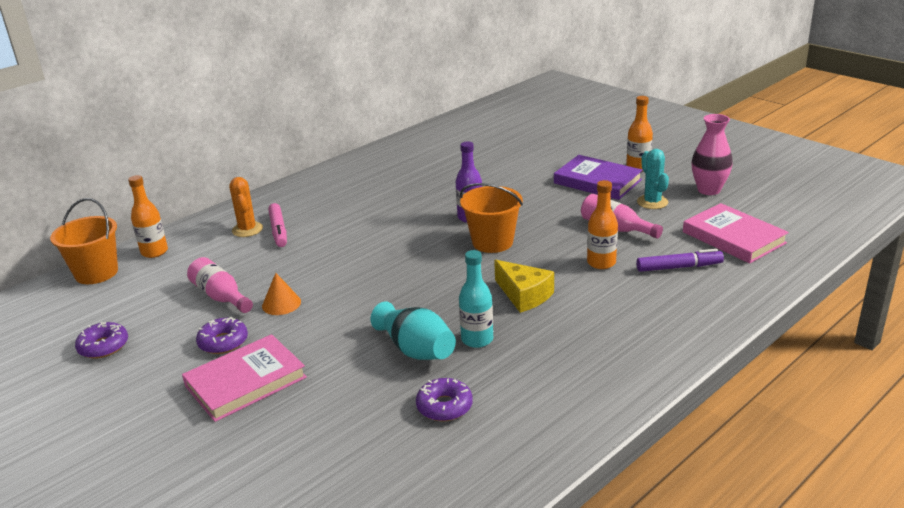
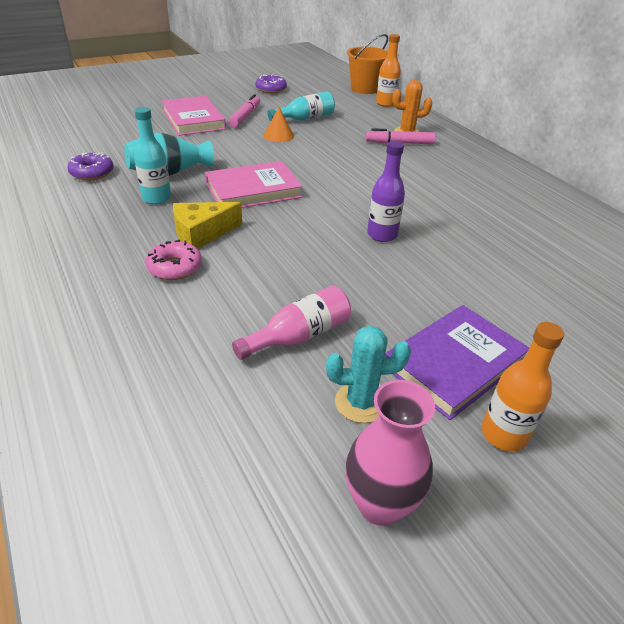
camera: 100 degrees right, 10 degrees up
(221, 297) = (304, 119): pink bottle -> turquoise bottle
(223, 342) = (245, 116): purple donut -> pink marker
(492, 242) = (317, 237): orange bucket -> none
(582, 293) = (175, 267): none -> pink donut
(601, 263) = (223, 298): orange bottle -> none
(678, 267) = (165, 359): purple marker -> none
(733, 237) = (197, 457): pink book -> pink book (253, 190)

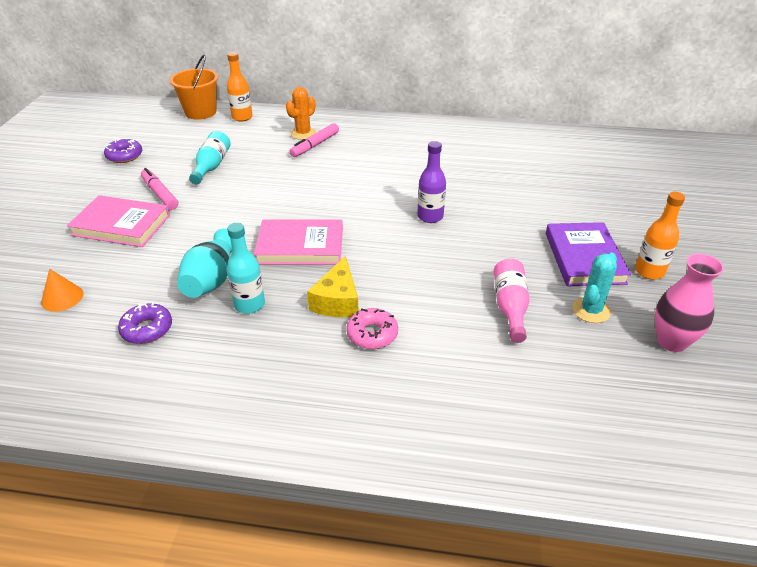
camera: 50 degrees left, 0 degrees up
(253, 190) = (300, 246): pink book -> pink book turned 75 degrees clockwise
(278, 135) = (223, 193): orange cone -> orange cone (62, 297)

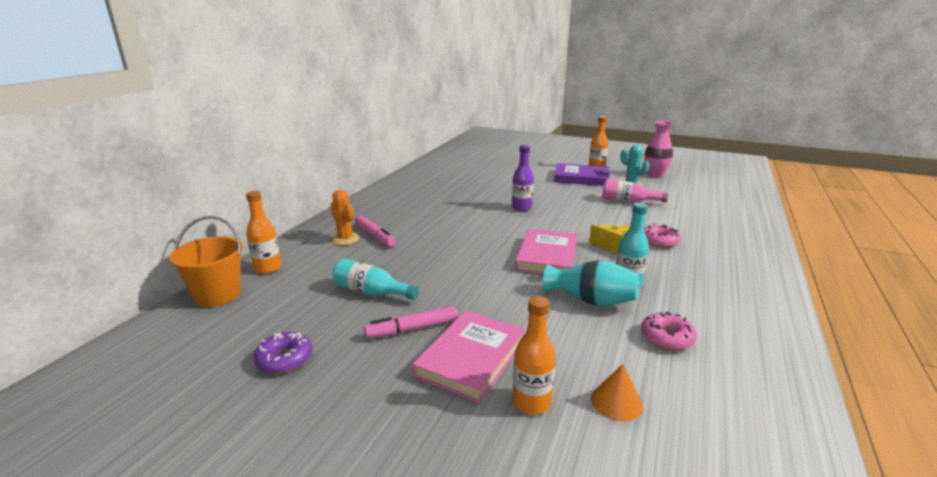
camera: 75 degrees left, 15 degrees down
(68, 257) = (531, 402): none -> orange bottle
(147, 329) = (667, 338): purple donut -> pink donut

